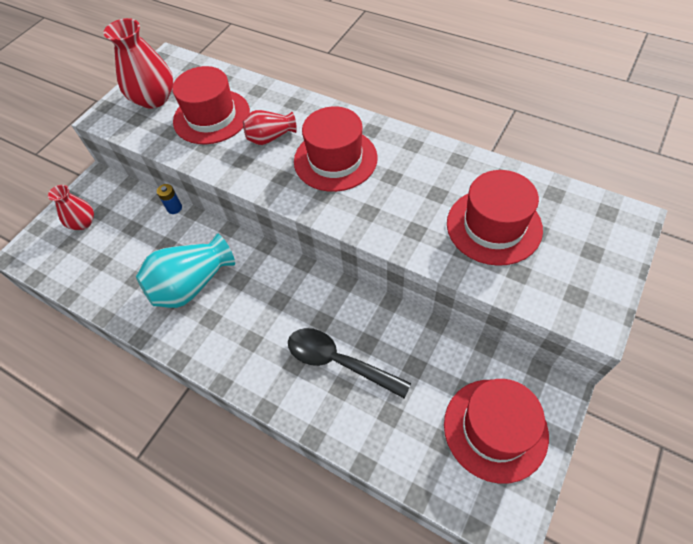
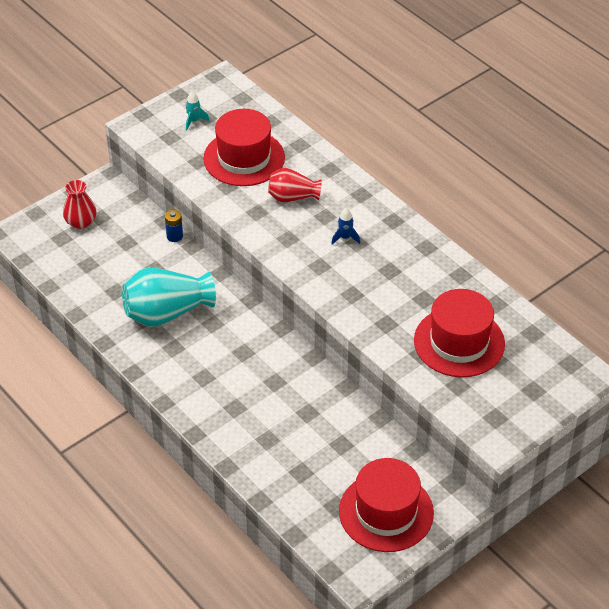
camera: 15 degrees right, 10 degrees down
(154, 98) = (194, 121): red vase -> turquoise rocket
(335, 159) = (345, 238): red hat -> blue rocket
(338, 362) = (275, 419): black spoon -> none

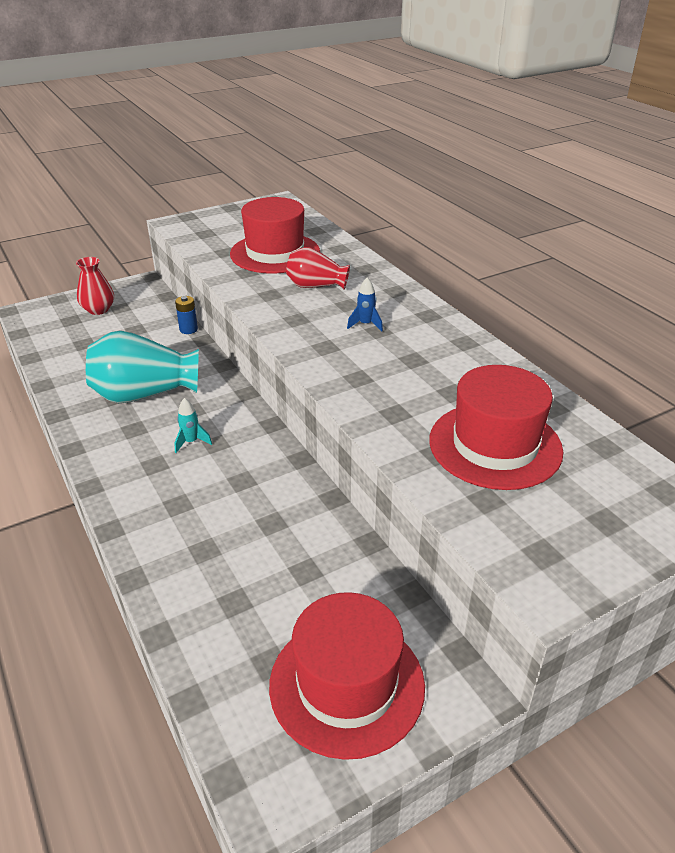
camera: 10 degrees right, 10 degrees down
(194, 121) = (236, 224): turquoise rocket -> turquoise rocket (191, 442)

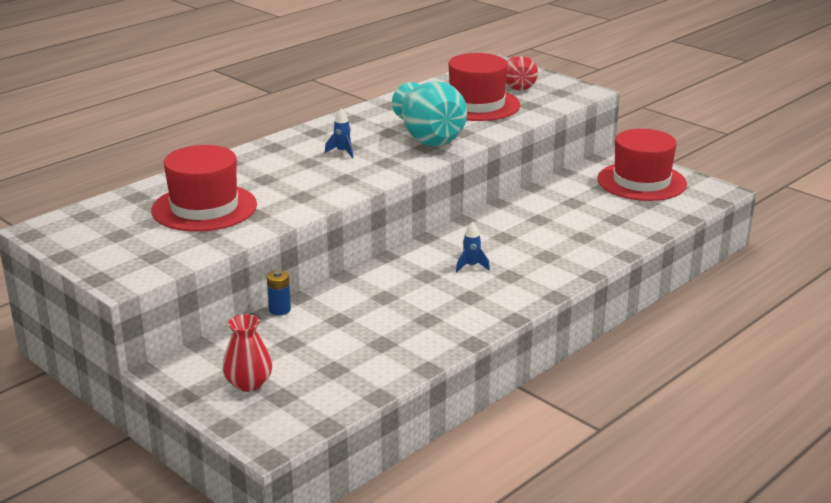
camera: 105 degrees left, 10 degrees down
(144, 394) = (414, 305): turquoise vase -> turquoise vase (428, 137)
(191, 442) = (471, 266): turquoise rocket -> blue rocket
(316, 286) = (277, 179): red vase -> red vase (518, 86)

